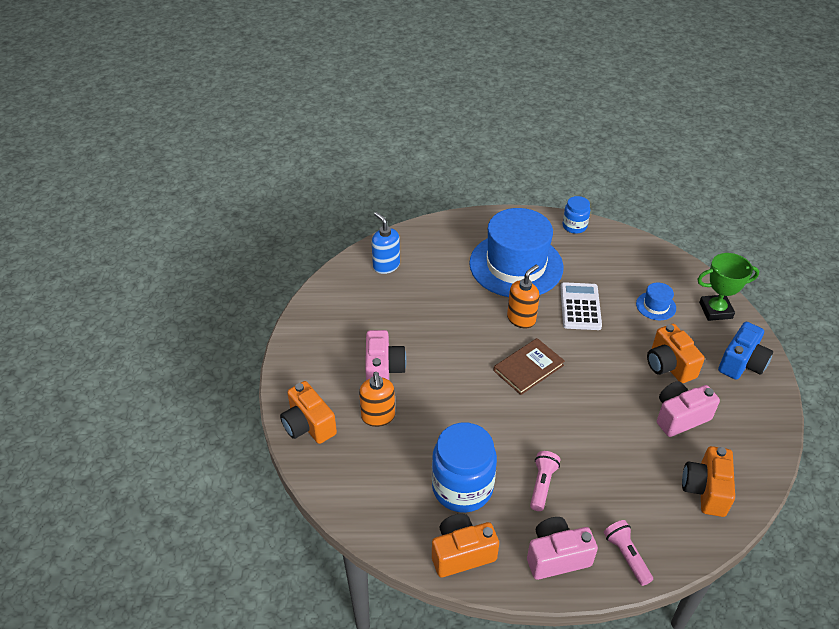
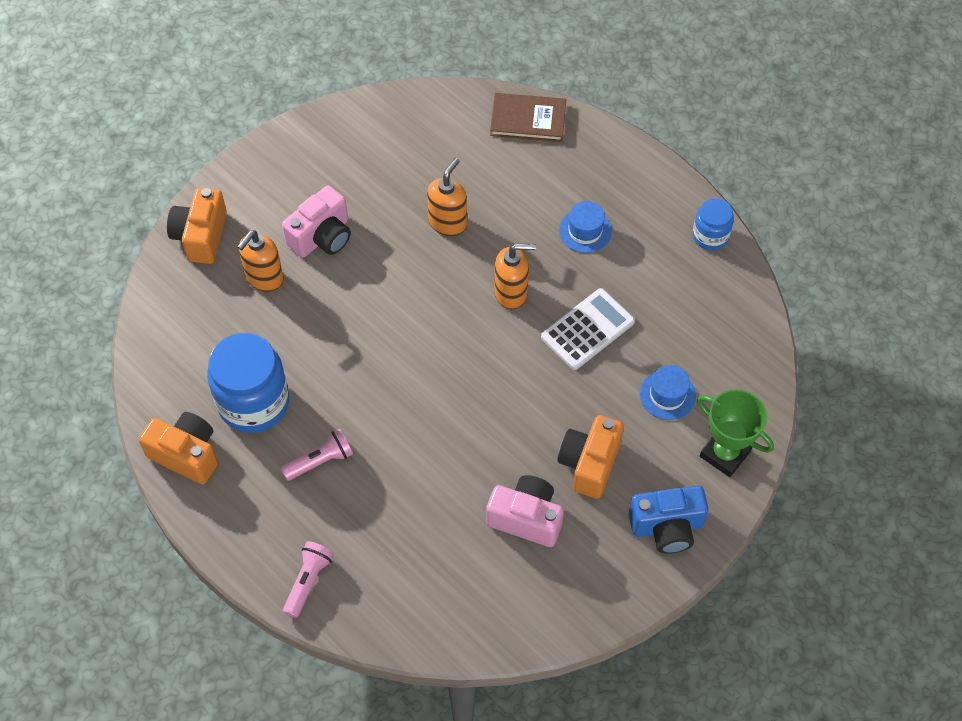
camera: 45 degrees right, 15 degrees up
(386, 266) = (456, 127): blue soap dispenser -> none
(443, 311) = (448, 222): none -> orange soap dispenser
(516, 265) = (585, 231): blue hat -> blue hat, size x0.40
(528, 368) = (451, 347): brown book -> brown book (528, 119)
(556, 556) = (253, 527): pink camera -> none
(705, 490) = (452, 598): orange camera -> none

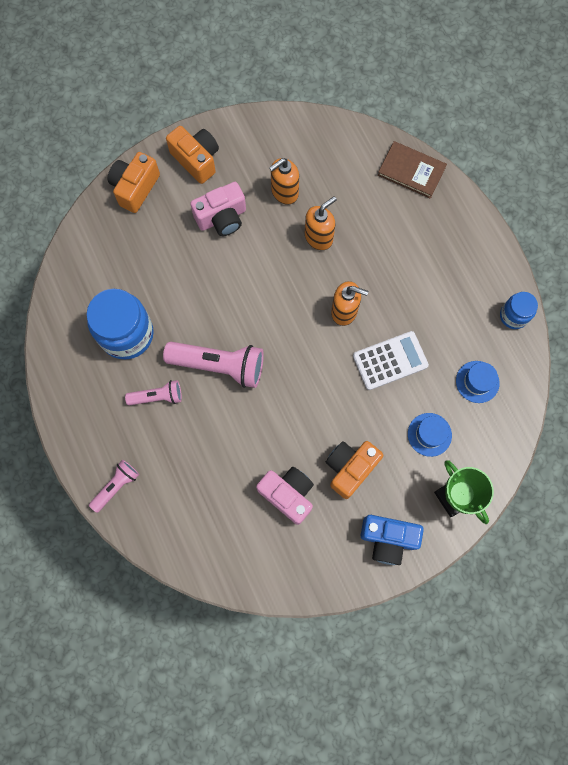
camera: 20 degrees right, 15 degrees up
(186, 454) = (66, 358): orange camera -> orange camera (196, 160)
(264, 278) = (168, 237): orange soap dispenser -> orange soap dispenser (284, 192)
(383, 401) = (219, 365): none -> pink flashlight
(585, 231) = (419, 279): blue hat -> blue hat (477, 382)

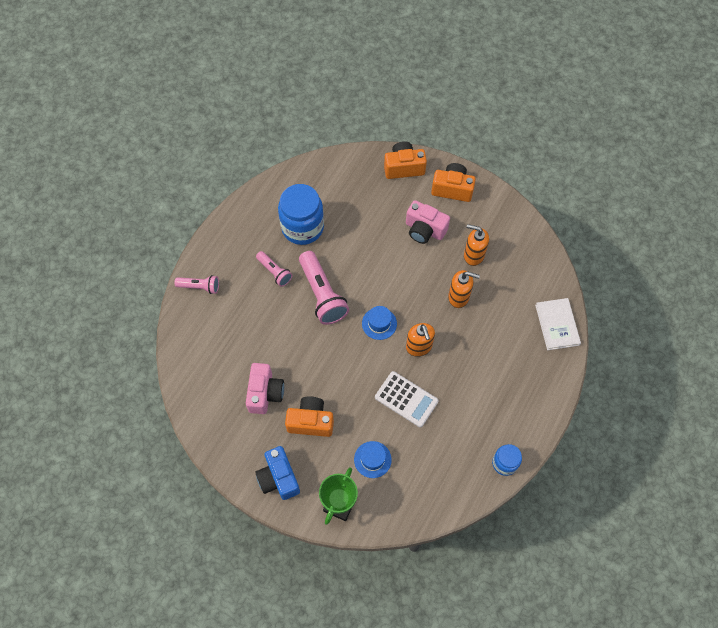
camera: 55 degrees right, 10 degrees down
(196, 160) = (452, 189): orange camera -> orange camera turned 90 degrees counterclockwise
(411, 171) = (557, 325): brown book -> white book
(477, 382) = (435, 468): blue hat -> blue hat (379, 323)

